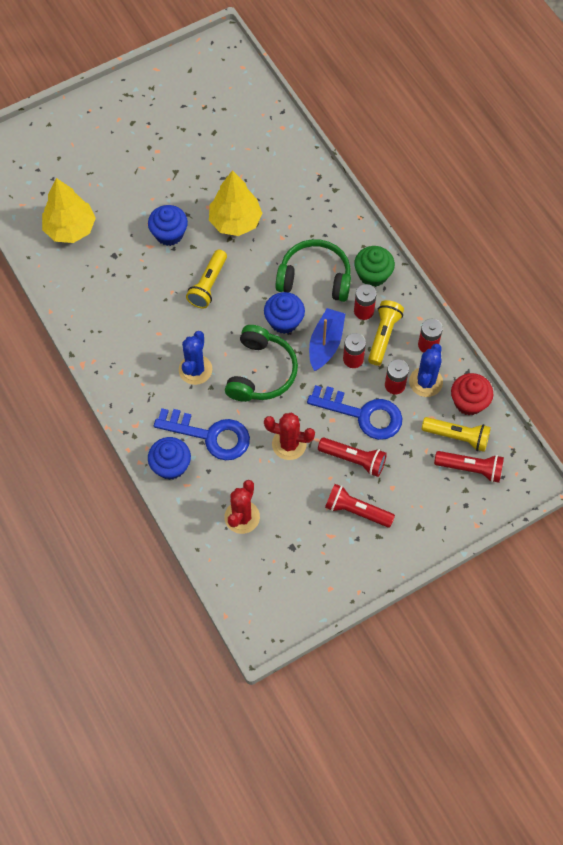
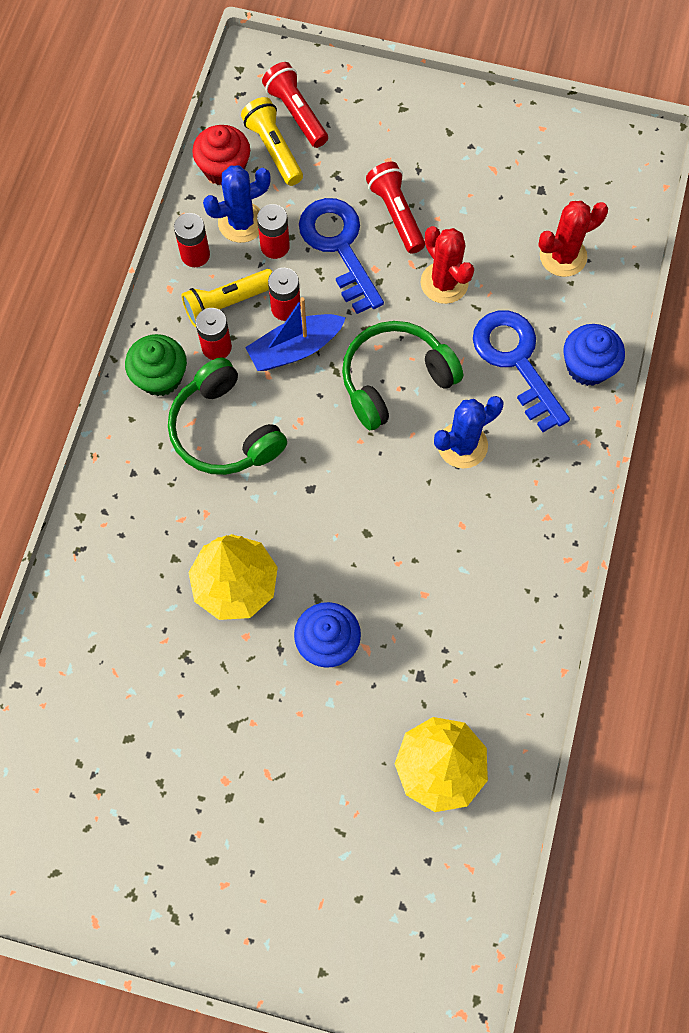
camera: 135 degrees left, 5 degrees up
(208, 285) = (348, 532): yellow flashlight -> none
(284, 321) = (311, 413): blue cupcake -> none
(356, 511) = (445, 169): red flashlight -> none

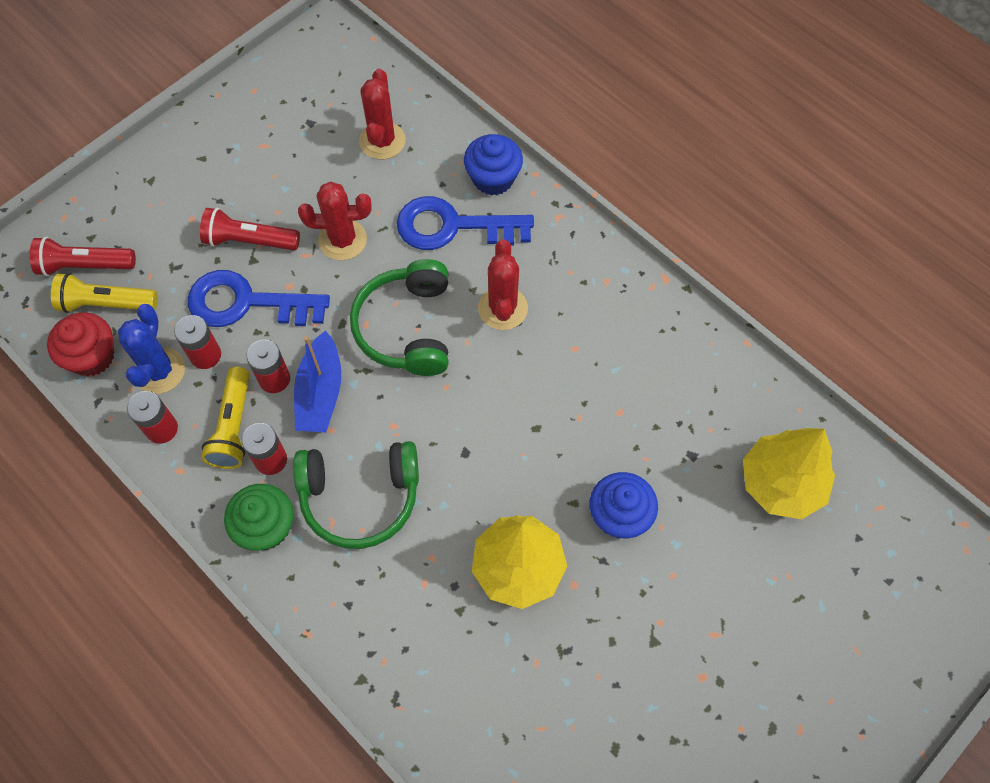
camera: 60 degrees left, 5 degrees down
(462, 445) = (502, 308): blue cactus -> red cactus

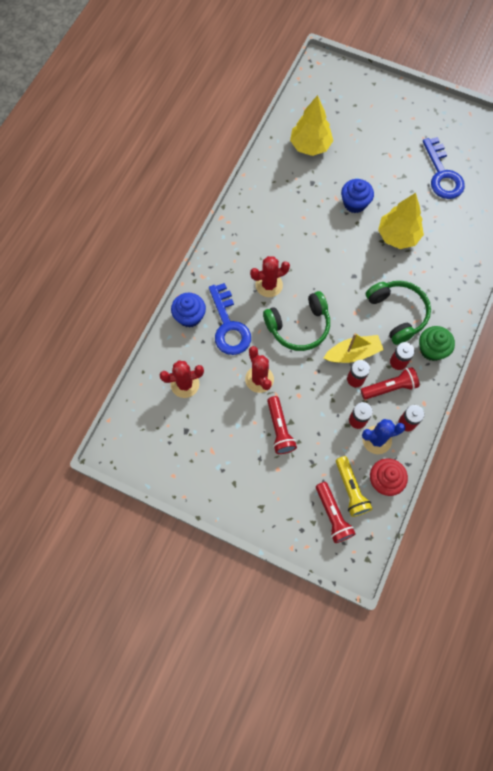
camera: 110 degrees left, 5 degrees up
(233, 426) = (389, 387): yellow flashlight -> red flashlight
(246, 303) = (318, 413): blue key -> blue key (442, 174)
(320, 392) = (353, 353): blue boat -> yellow boat

